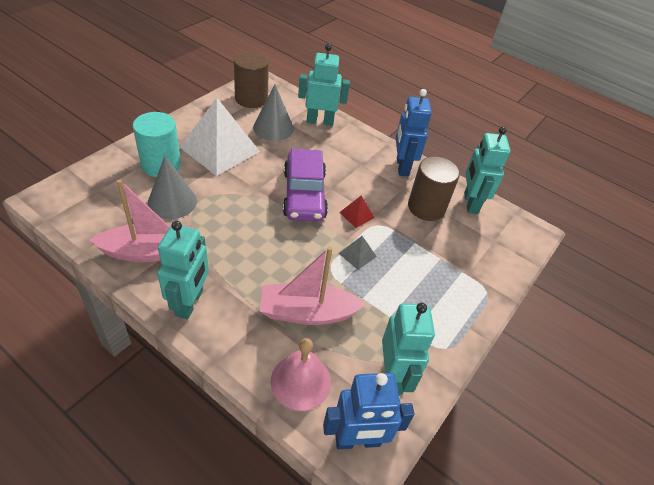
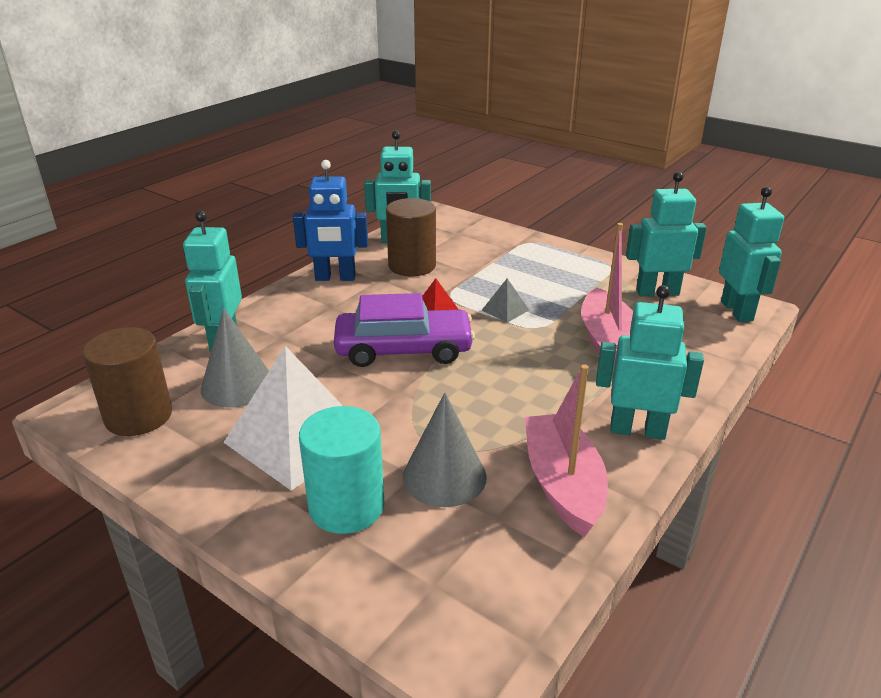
camera: 85 degrees left, 15 degrees down
(300, 381) = (697, 342): pink bell -> none
(357, 441) = (737, 311): blue robot -> turquoise robot

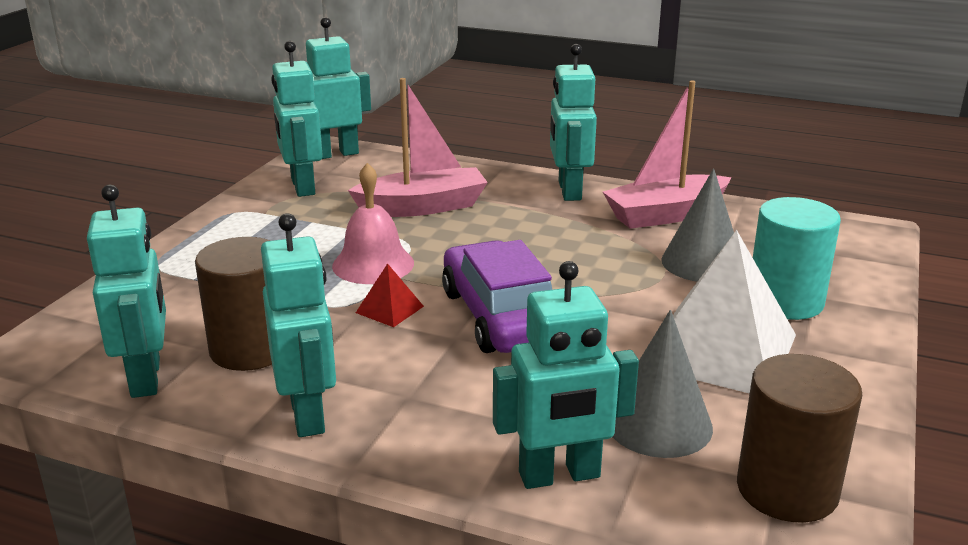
camera: 105 degrees left, 5 degrees down
(335, 278) = (308, 415): blue robot -> turquoise robot
(505, 310) = (373, 264): grey pyramid -> pink bell

